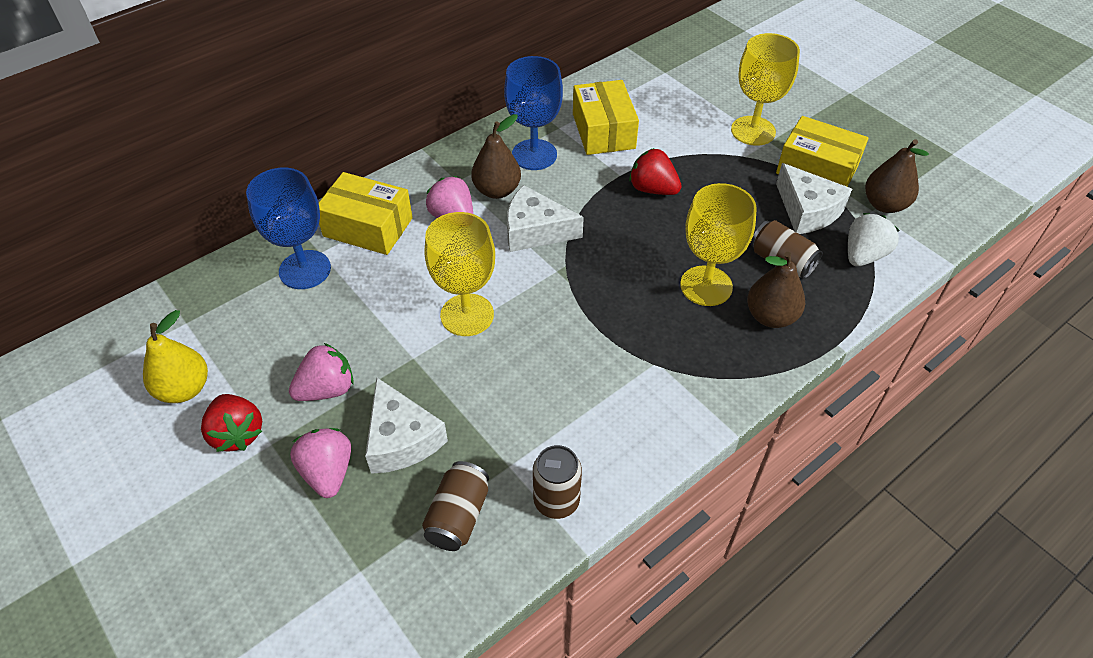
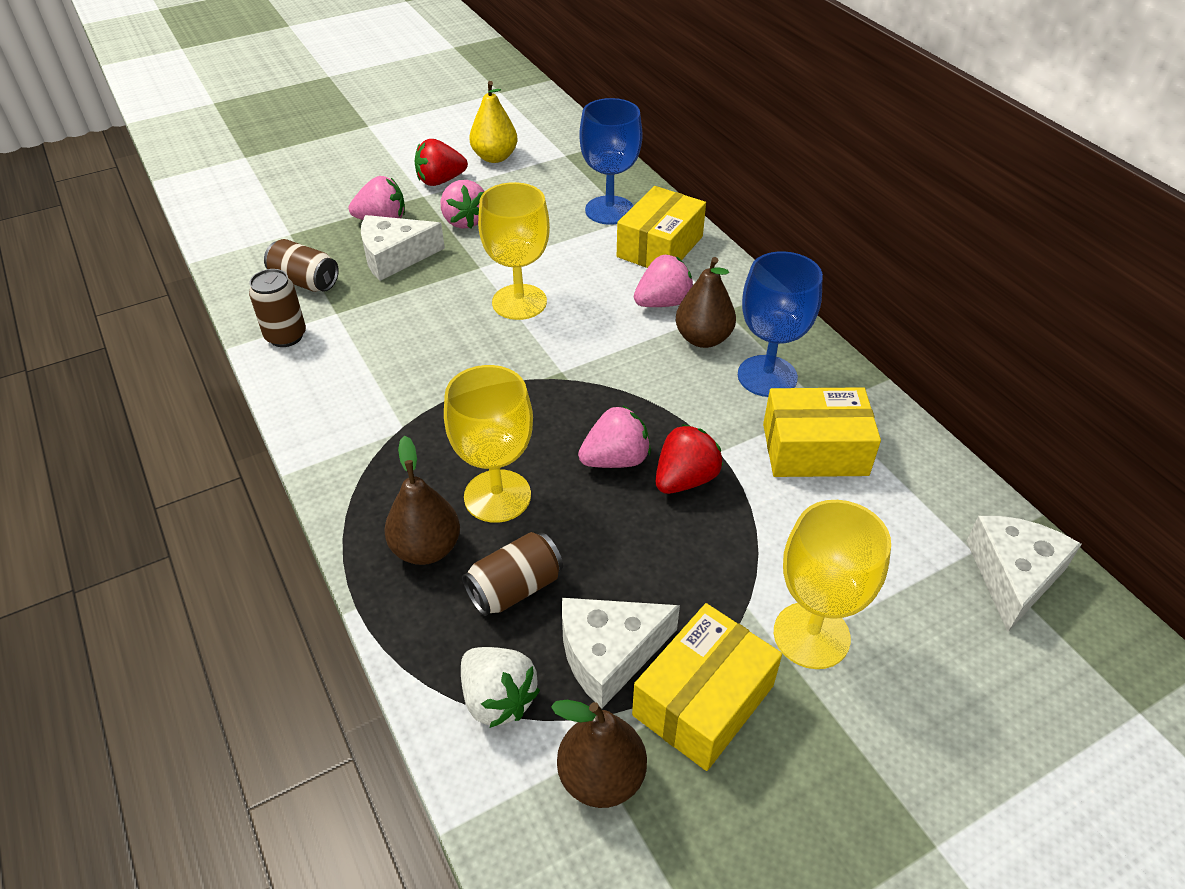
camera: 100 degrees right, 5 degrees down
(535, 231) = (628, 362): white cheese -> white cheese (1013, 575)
(646, 226) = (615, 459): none -> pink strawberry

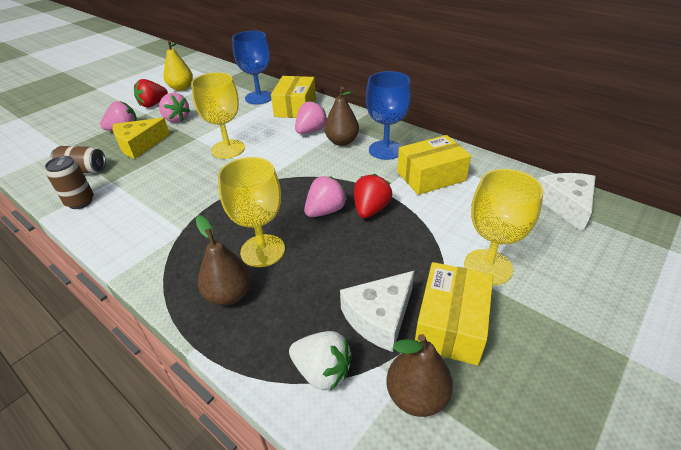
camera: 20 degrees left, 5 degrees down
(394, 257) = (139, 145): white cheese -> yellow cheese
(515, 588) = (300, 299): brown can -> none

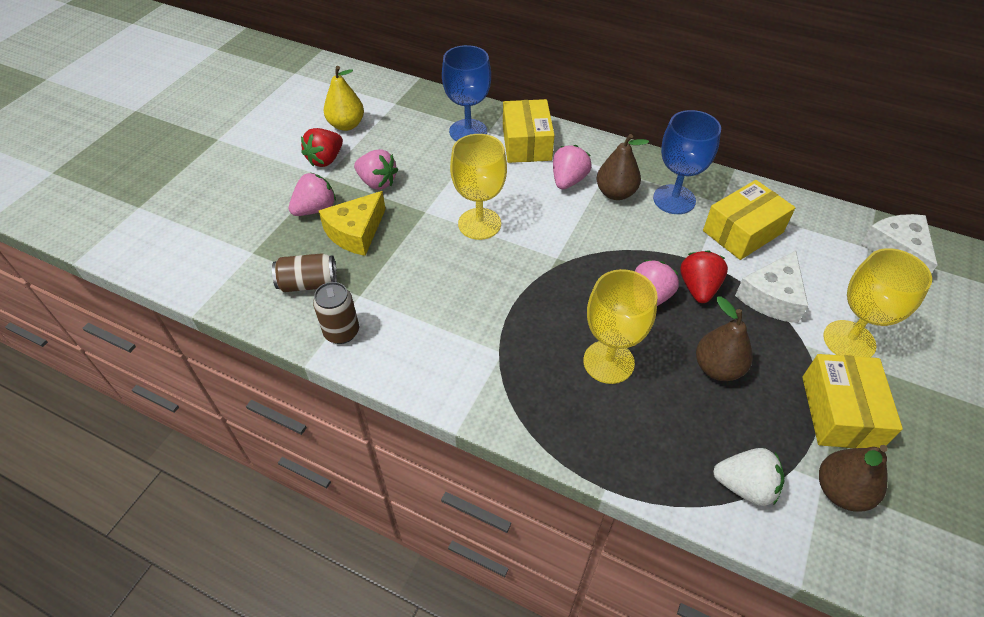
camera: 15 degrees left, 10 degrees up
(229, 294) = (604, 422): brown pear -> brown pear (717, 368)
(379, 317) = (770, 418): white cheese -> white cheese (772, 297)

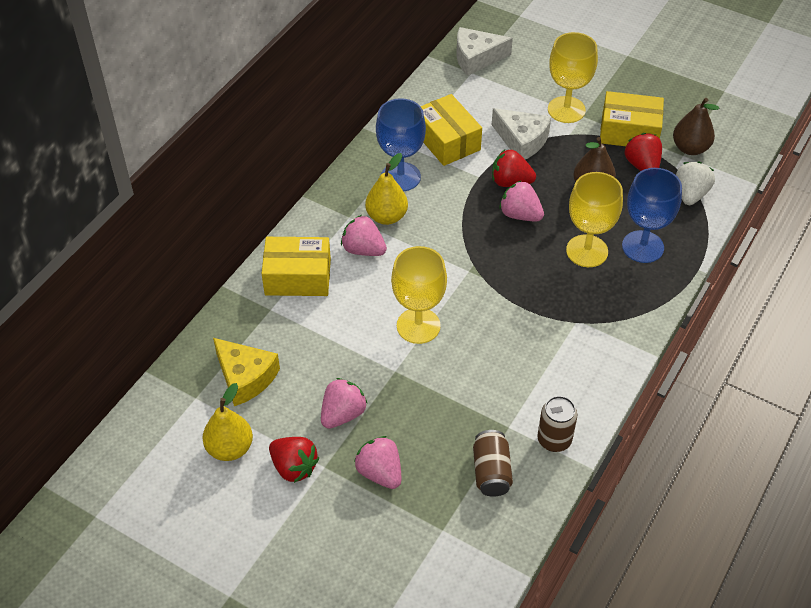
camera: 85 degrees left, 0 degrees up
(356, 232) = (420, 432): yellow cheese -> yellow cheese (245, 377)
(468, 131) = (267, 327): blue goblet -> blue goblet (642, 247)
(615, 193) = (386, 216): brown pear -> yellow pear
(779, 426) = (642, 165): none -> red strawberry

